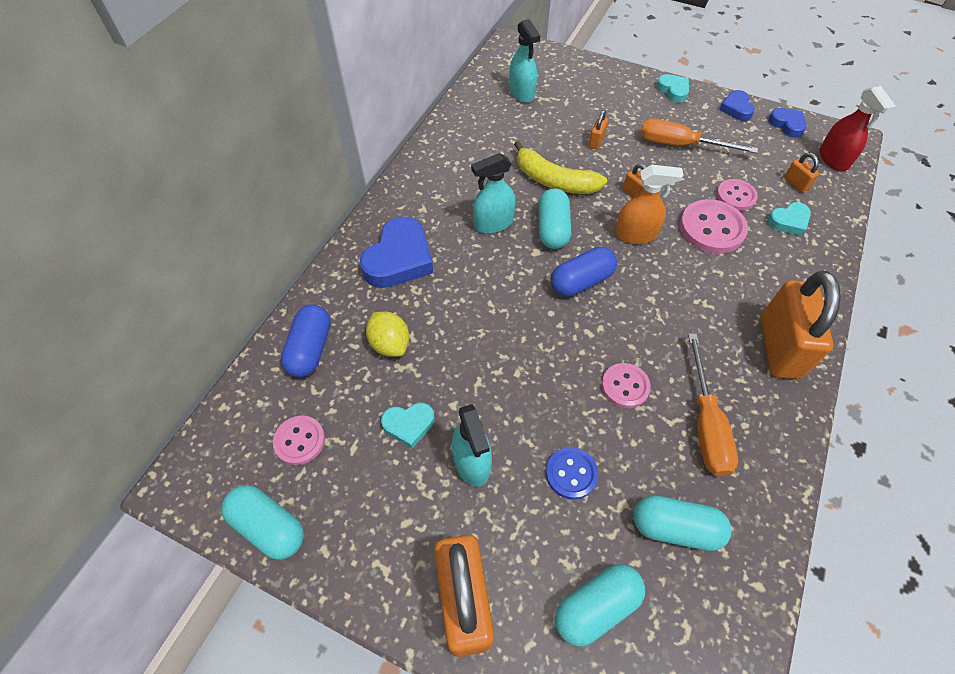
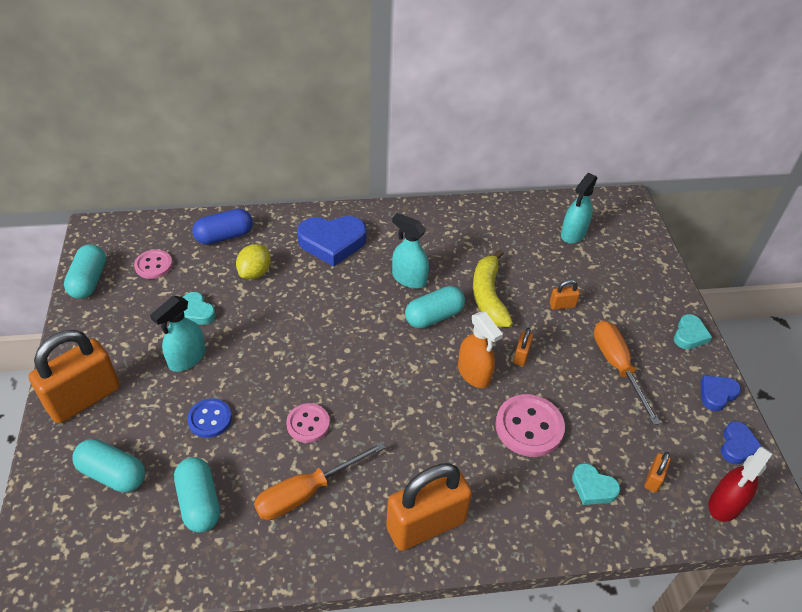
camera: 55 degrees right, 10 degrees down
(581, 281) = (393, 356): blue capsule -> none
(735, 196) = (588, 433): pink button -> none

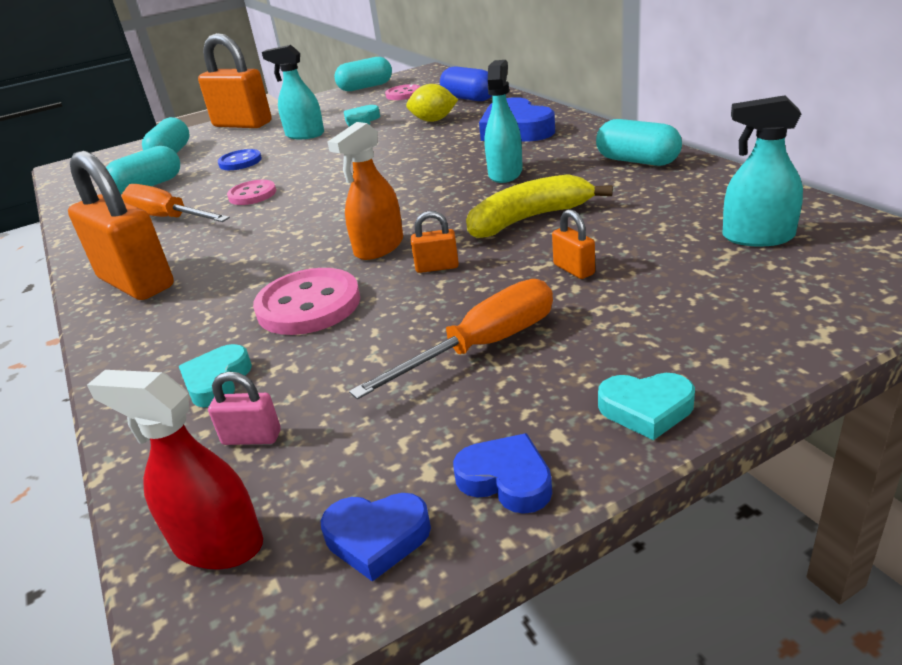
camera: 75 degrees right, 15 degrees down
(434, 316) = (456, 201): turquoise capsule -> turquoise capsule (637, 161)
(653, 479) = (252, 437): orange padlock -> pink padlock

